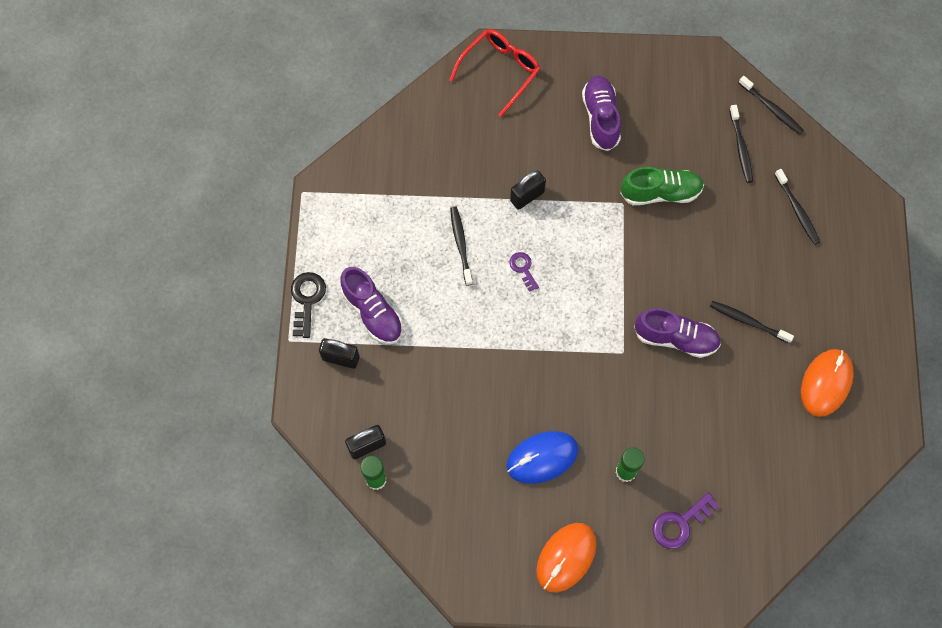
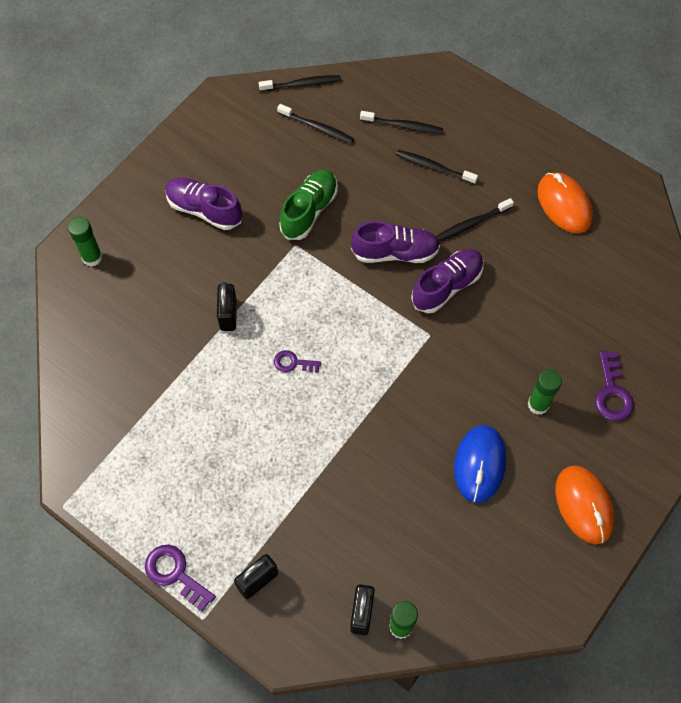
camera: 55 degrees left, 5 degrees down
(307, 299) = (175, 573): black key -> purple key
(373, 312) = (234, 520): purple shoe -> purple shoe (395, 252)
(461, 245) = (229, 399): black toothbrush -> black toothbrush (434, 167)
(500, 71) = (92, 257): red glasses -> green glue stick

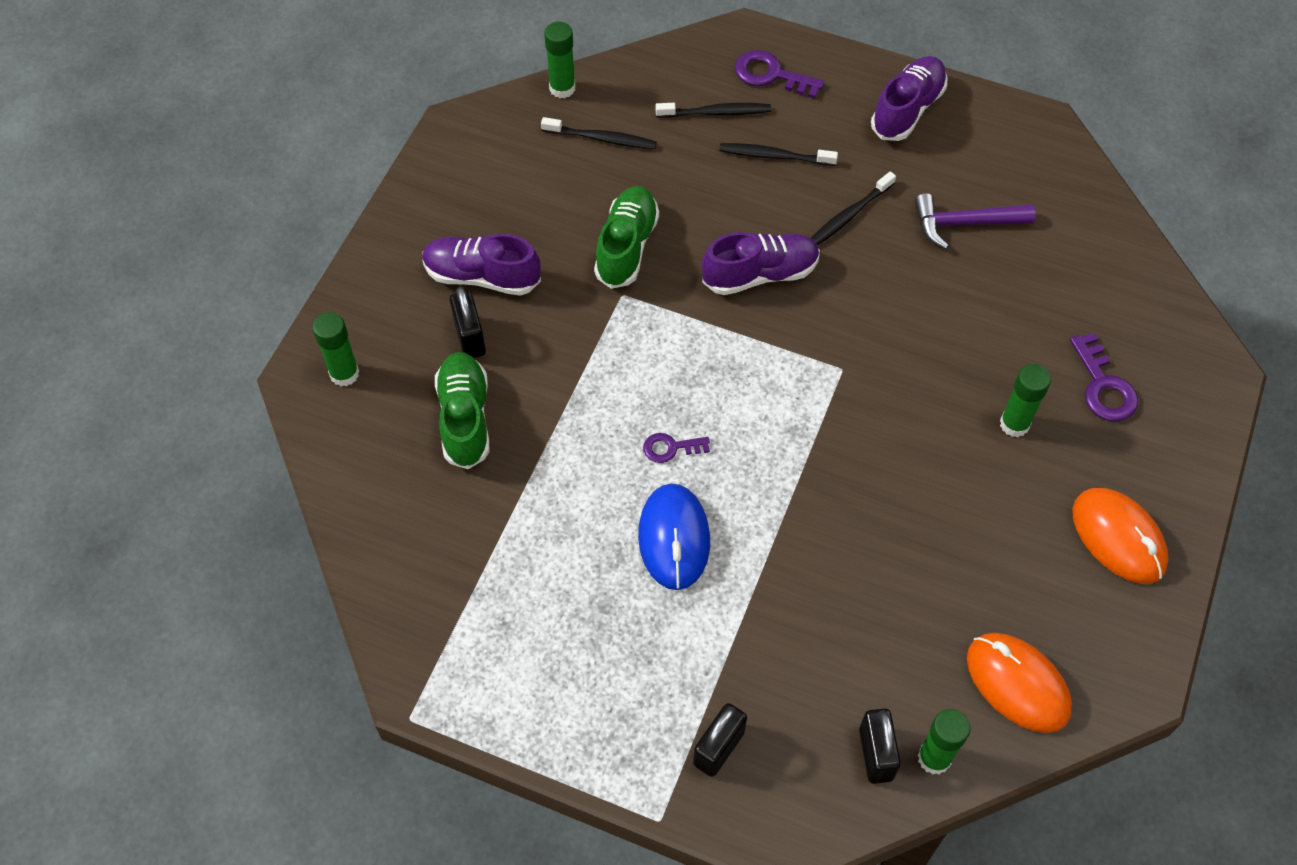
camera: 15 degrees left, 5 degrees down
(162, 308) = (465, 418): none -> green shoe
(175, 573) = (600, 769): purple key -> purple key (771, 75)
(228, 315) = (561, 406): black padlock -> black padlock (470, 337)
(301, 84) = (562, 88): black toothbrush -> green glue stick
(447, 286) = (843, 302): purple shoe -> purple shoe (907, 109)
(479, 464) = (965, 519): blue mouse -> blue mouse (674, 538)
(553, 248) = (964, 223): none -> purple hammer
(564, 205) = (959, 166): orange mouse -> orange mouse (1017, 684)

